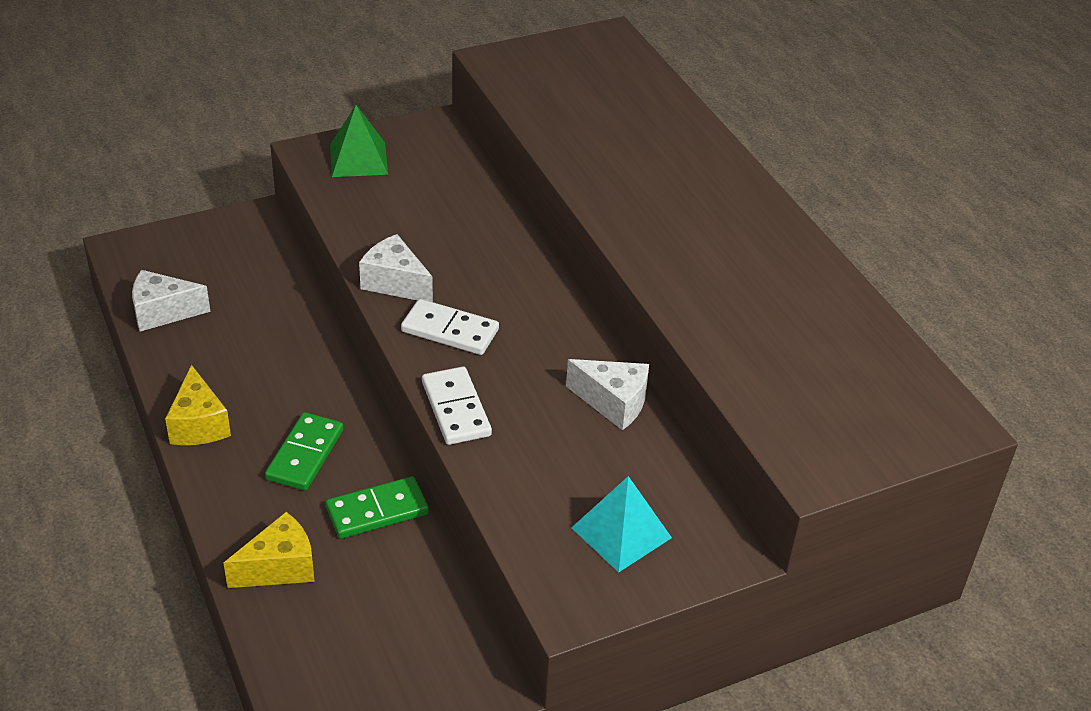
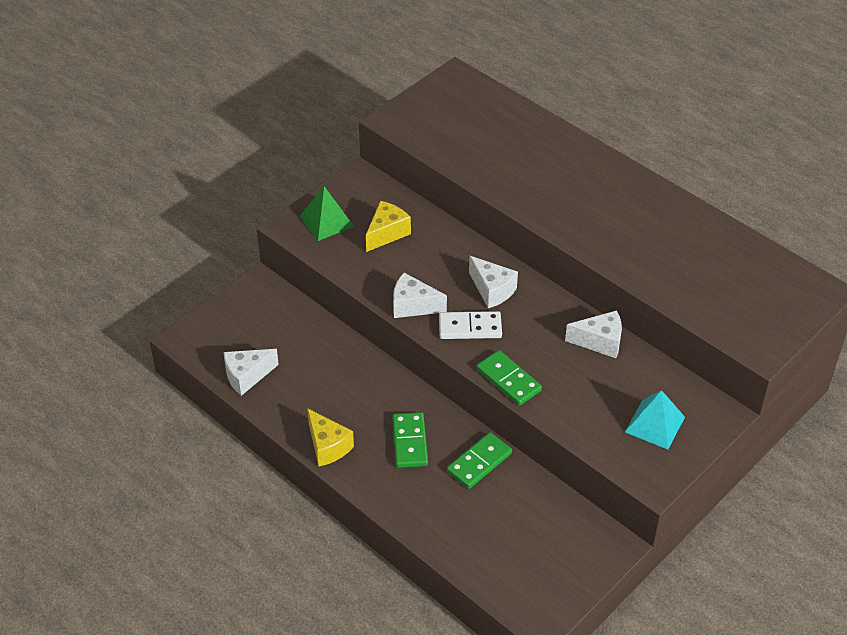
camera: 20 degrees left, 5 degrees up
(279, 567) = (444, 521): yellow cheese -> yellow cheese (387, 233)
(456, 409) = (508, 380): white domino -> green domino
(510, 297) = (492, 290): none -> white cheese

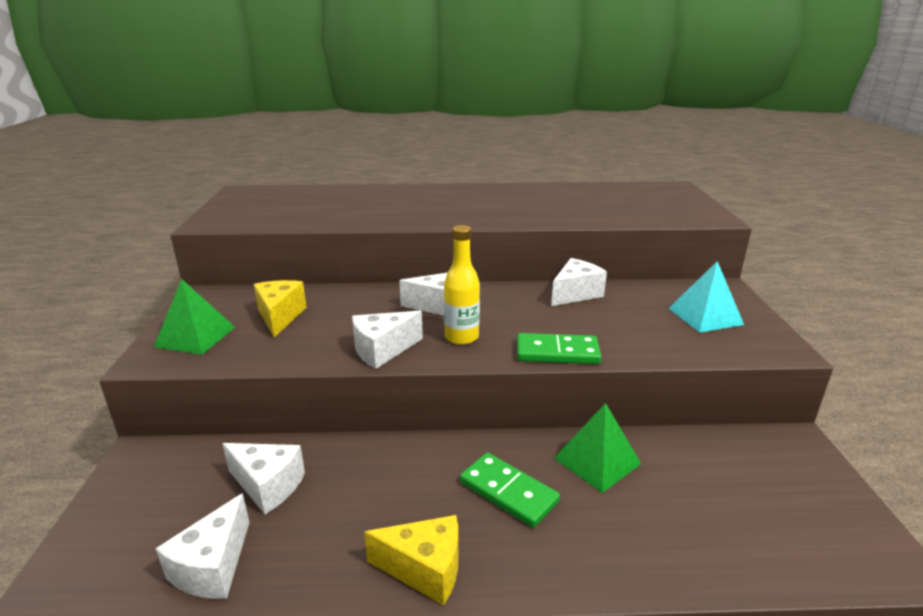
camera: 45 degrees left, 20 degrees down
(303, 350) = (268, 486): none -> white cheese
(470, 327) = (461, 337): white domino -> yellow bottle
(479, 462) = (597, 461): green domino -> green pyramid

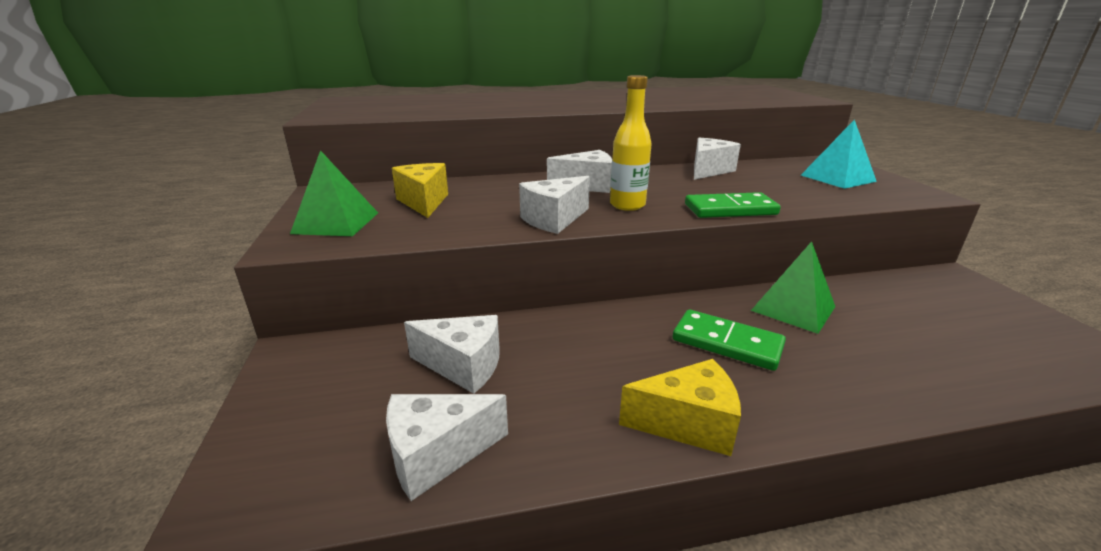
camera: 10 degrees left, 0 degrees up
(213, 567) = (436, 455): white cheese -> white cheese turned 60 degrees clockwise

